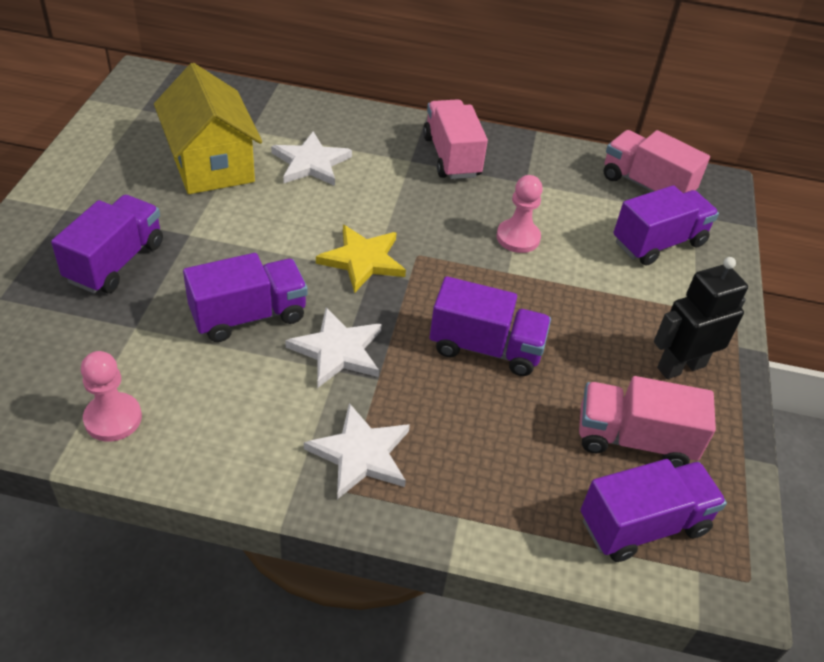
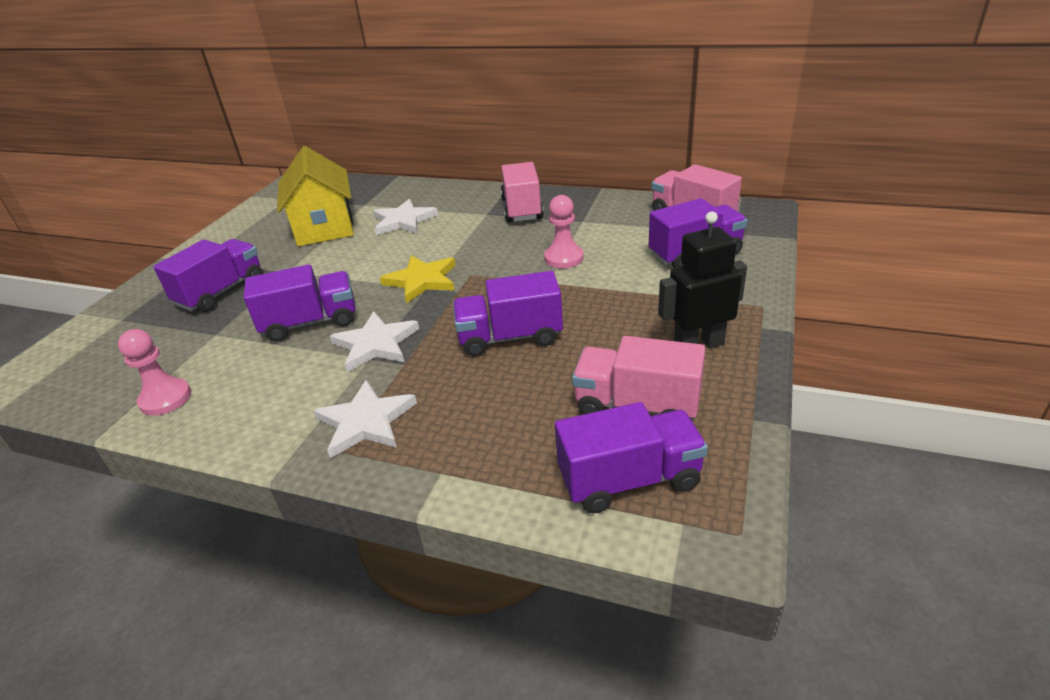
camera: 15 degrees right, 10 degrees down
(485, 348) = (510, 337): purple truck -> purple truck turned 150 degrees clockwise

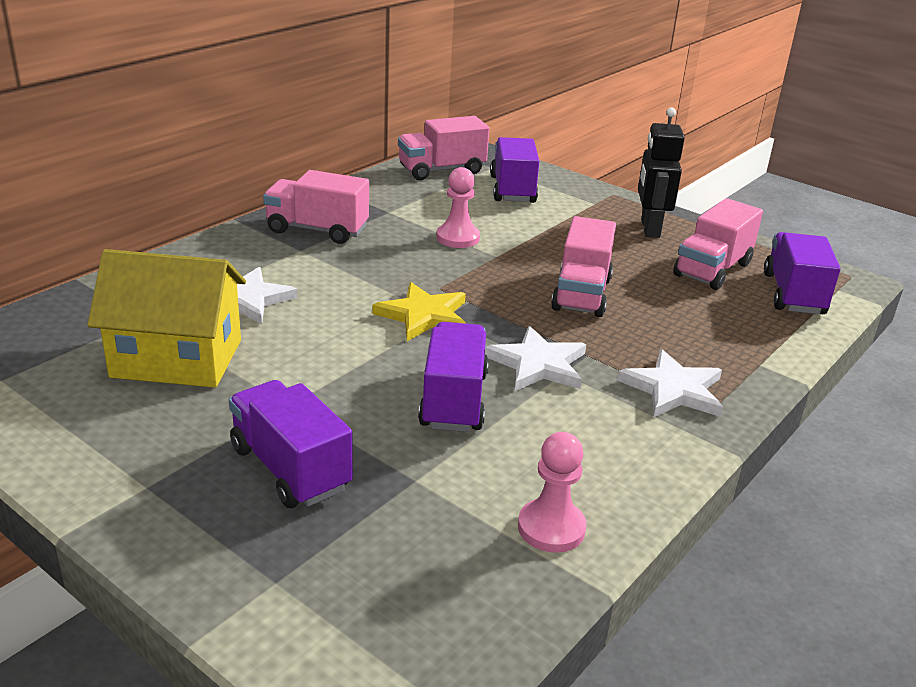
camera: 75 degrees left, 5 degrees down
(510, 337) = (581, 294): purple truck -> pink truck

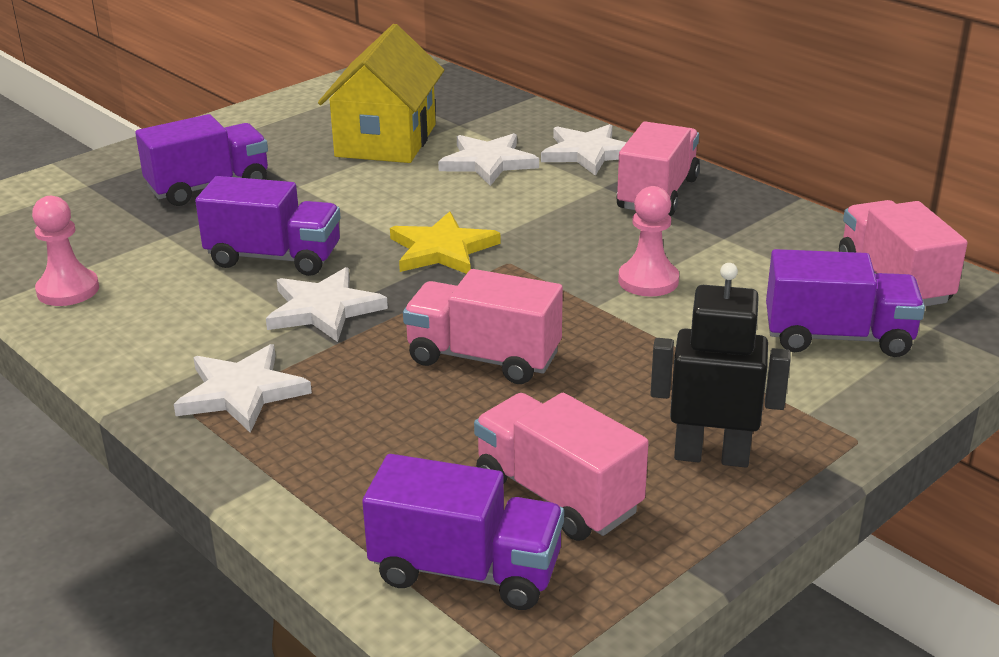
camera: 100 degrees right, 0 degrees up
(231, 255) = (588, 153): none -> white star

